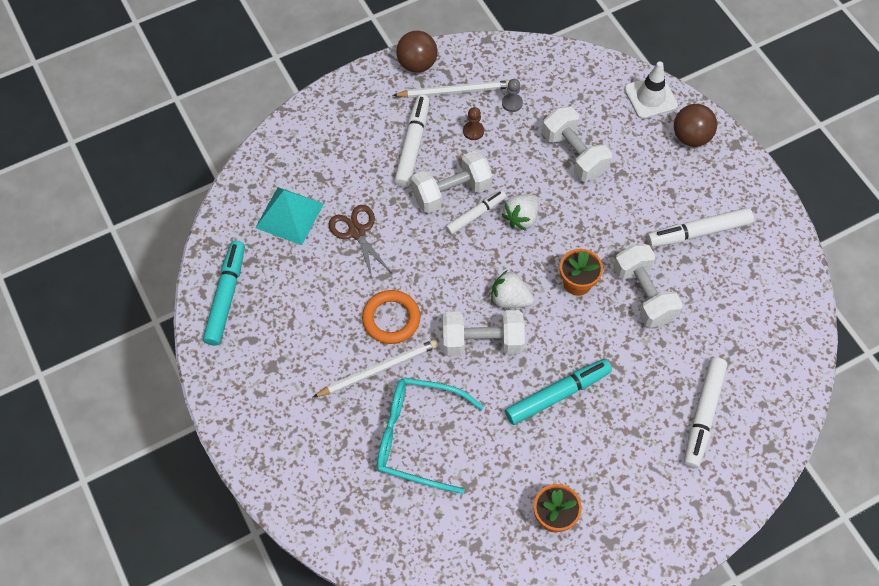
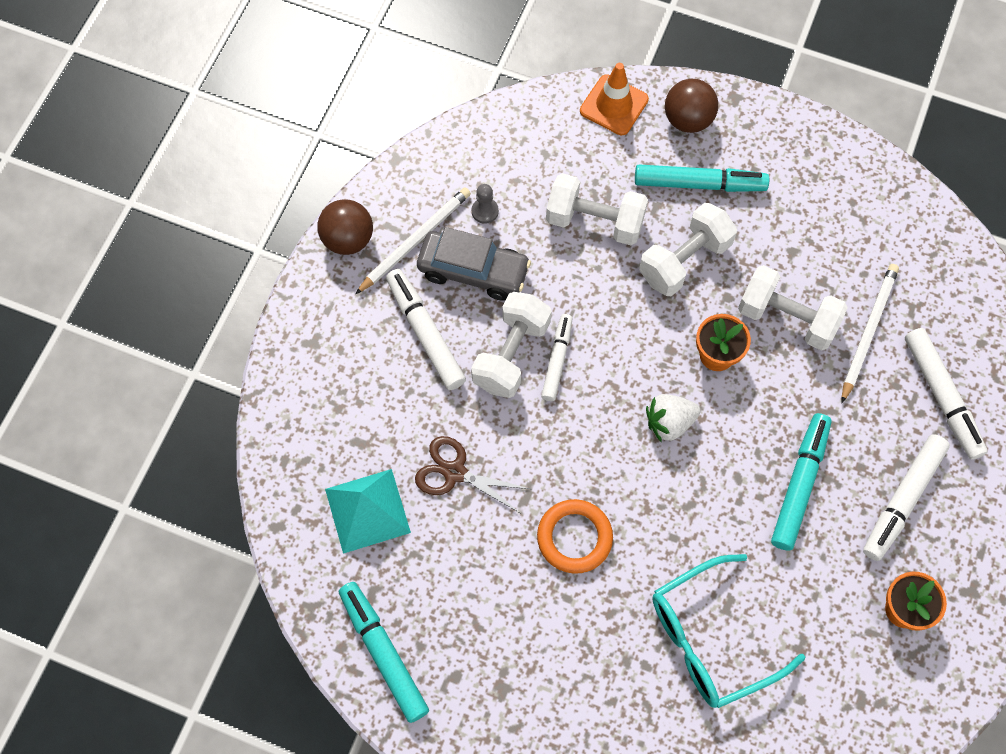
camera: 40 degrees left, 5 degrees up
(378, 369) = (610, 601): white pencil -> white pencil (868, 331)
(473, 131) = (473, 271): brown pawn -> grey car
(482, 342) = (683, 489): white dumbbell -> white dumbbell (684, 261)
(521, 218) = (604, 328): white strawberry -> none
(650, 97) = (614, 105): white traffic cone -> orange traffic cone
(662, 178) = (699, 184): none -> turquoise marker
(698, 232) = (780, 215): white marker -> white marker (903, 500)

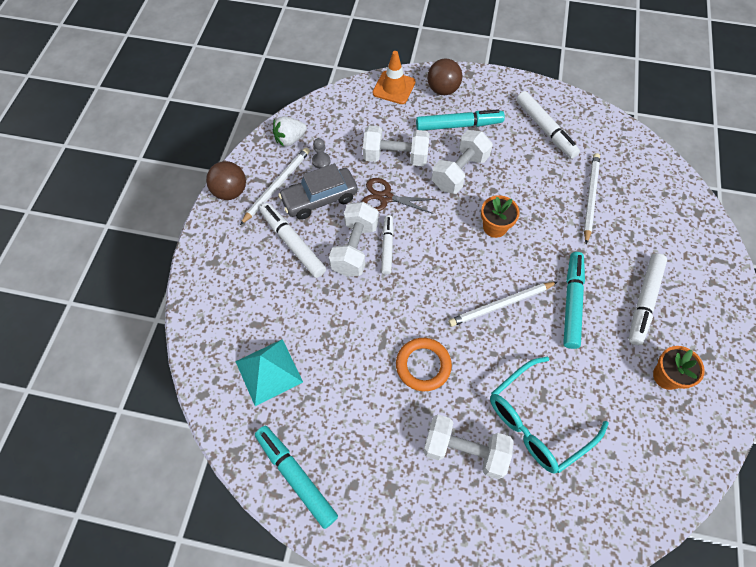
camera: 10 degrees left, 5 degrees down
(455, 472) = (329, 334): brown scissors -> brown scissors (385, 197)
(473, 271) = (319, 199): grey car -> grey car turned 150 degrees clockwise
(669, 423) = (473, 276): white strawberry -> white strawberry (290, 139)
(699, 471) = (501, 305): none -> white pencil
(787, 318) = (535, 197): white dumbbell -> white dumbbell (464, 451)
(942, 396) = (650, 230): white marker -> white marker (545, 129)

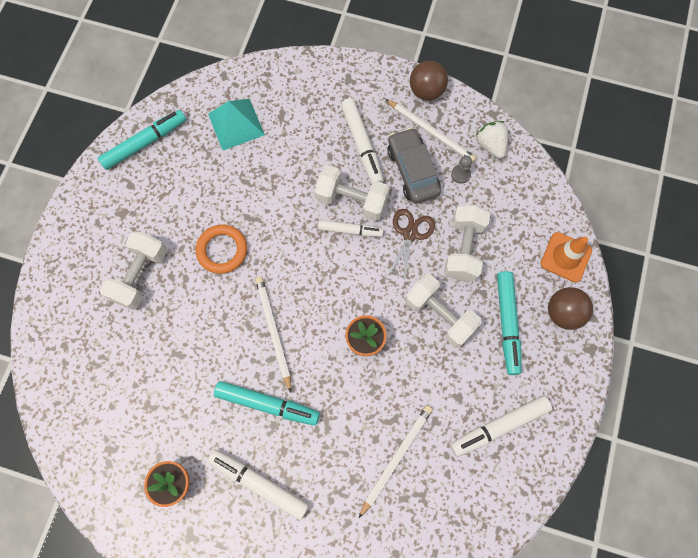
camera: 95 degrees right, 10 degrees up
(293, 243) = (362, 145): white marker -> white marker turned 105 degrees clockwise
(537, 422) = (154, 343): turquoise glasses -> none
(590, 197) = (396, 458): white pencil -> white pencil turned 75 degrees counterclockwise

